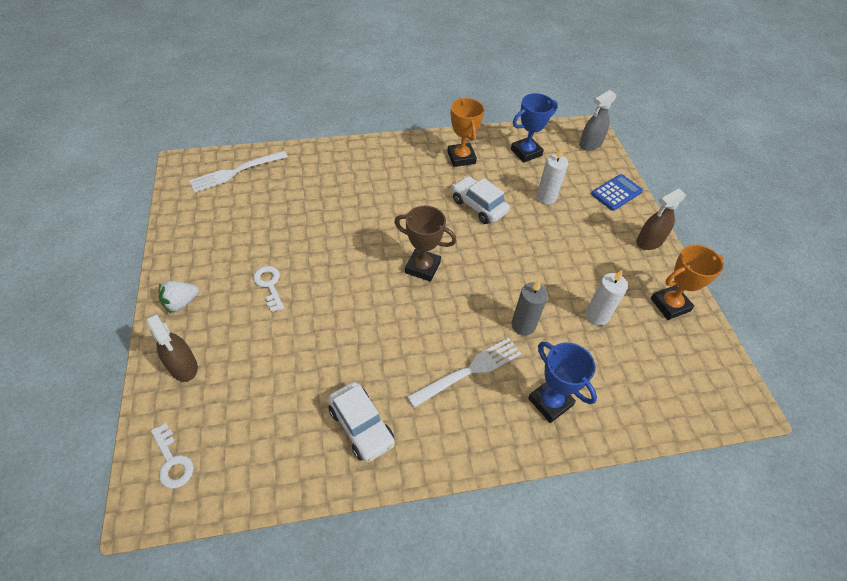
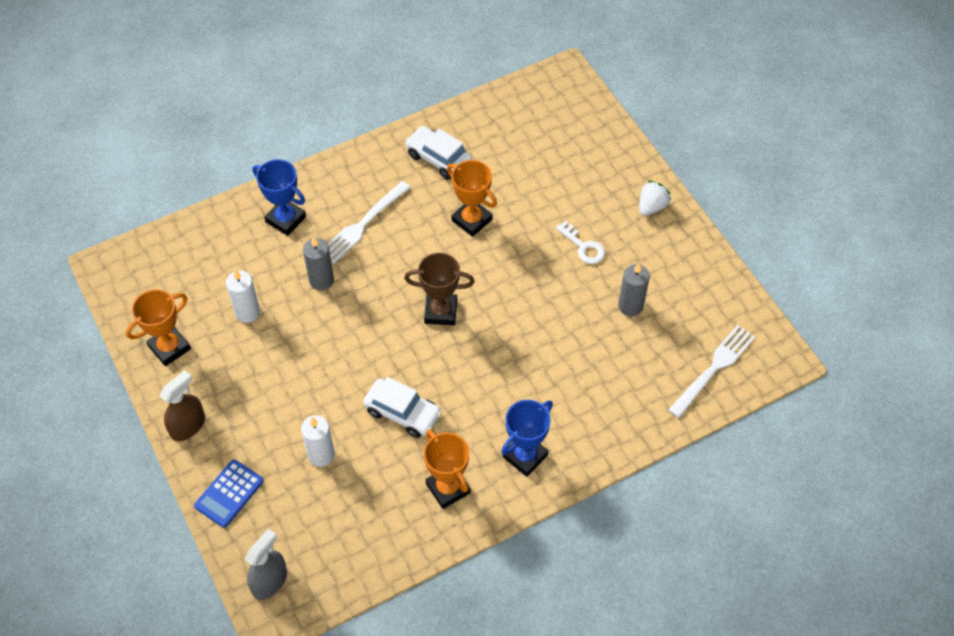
camera: 165 degrees right, 5 degrees up
(172, 461) = (567, 100): white key -> none
(183, 366) = (608, 159): brown spray bottle -> none
(264, 227) = (630, 306): none -> grey candle
(358, 342) = (472, 220): none -> orange trophy
(526, 152) = (361, 530): blue trophy -> blue trophy (525, 456)

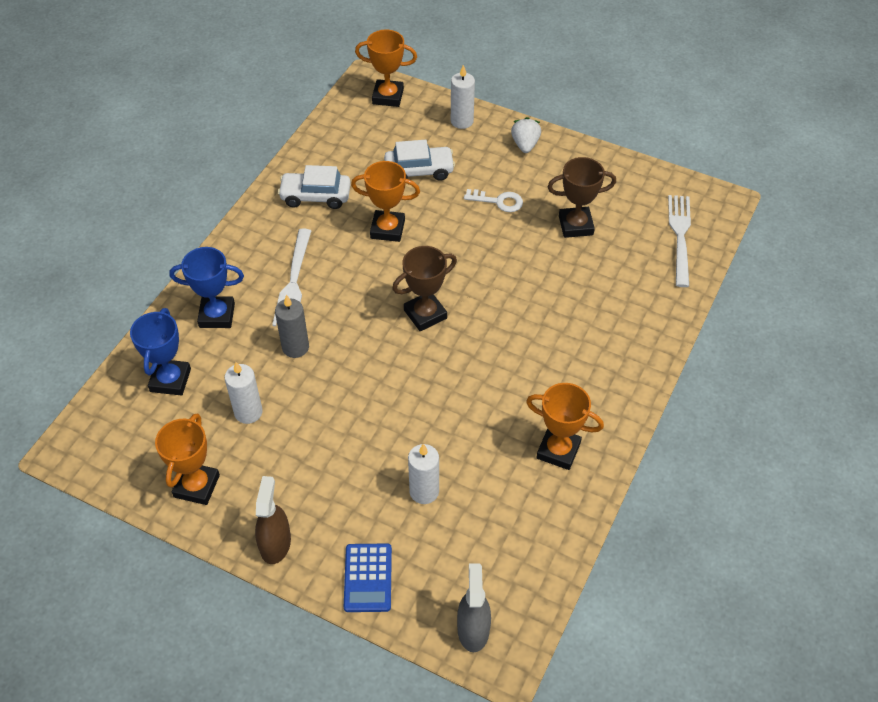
camera: 35 degrees left, 5 degrees down
(403, 413) = (465, 413): white car -> white car (419, 171)
(525, 456) = (597, 386): blue trophy -> blue trophy (170, 380)
(571, 98) = (388, 96): none -> orange trophy
(615, 155) = (462, 121): none -> white candle
(630, 306) = (575, 225): grey candle -> brown trophy

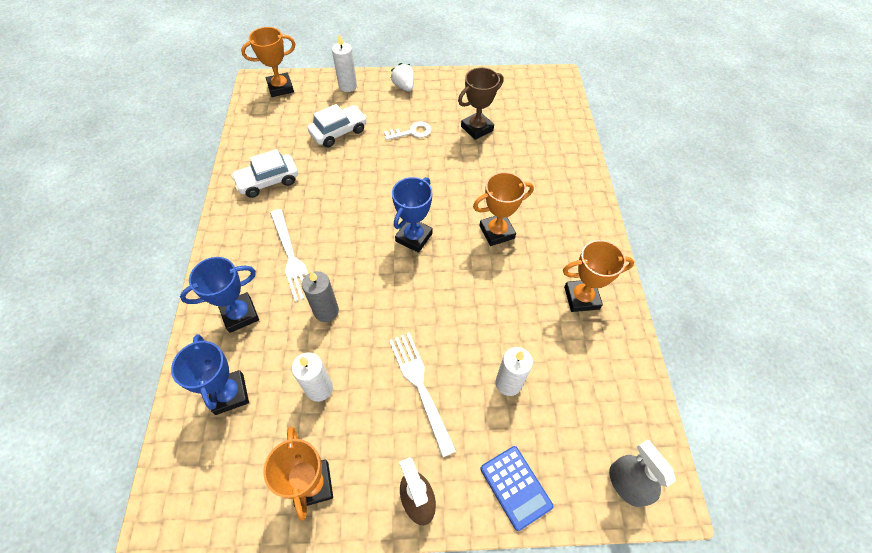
camera: 30 degrees left, 5 degrees up
(387, 229) = (342, 184): orange trophy -> orange trophy (497, 232)
(425, 314) = (414, 237): brown trophy -> blue trophy
(680, 236) = (549, 109): white fork -> white fork (420, 387)

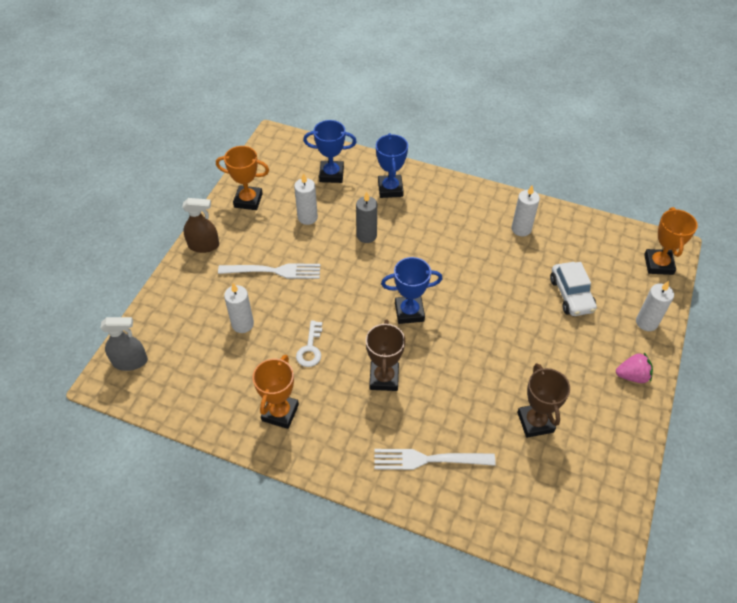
camera: 115 degrees right, 5 degrees down
(268, 181) = (521, 229): white car -> white candle
(291, 257) = (429, 227): white fork -> white fork (428, 459)
(404, 86) = (632, 376): white strawberry -> pink strawberry
(412, 132) = (550, 357): white key -> white key (310, 348)
(414, 237) = (409, 312): blue trophy -> blue trophy turned 60 degrees counterclockwise
(497, 232) = (384, 378): orange trophy -> brown trophy
(516, 487) = (175, 298): blue calculator -> none

